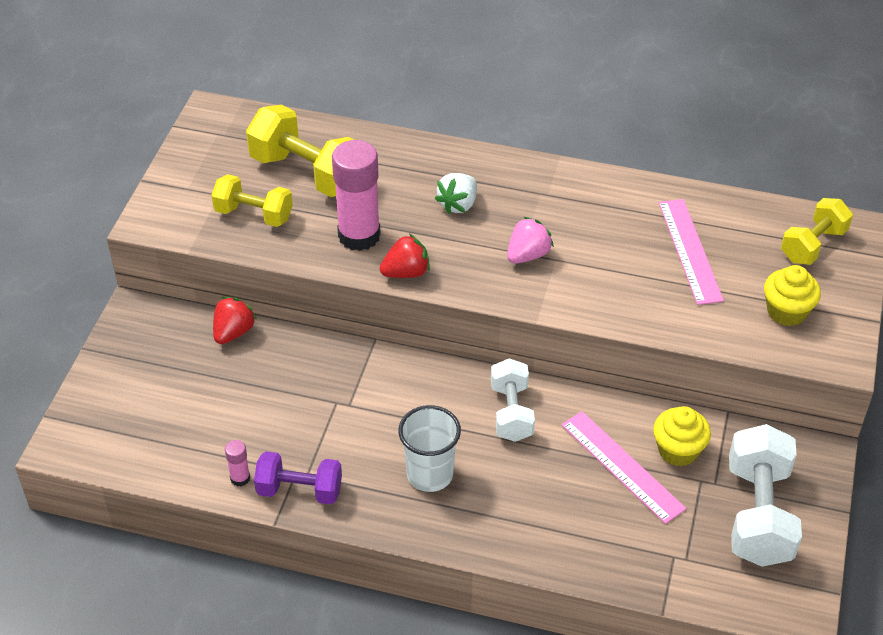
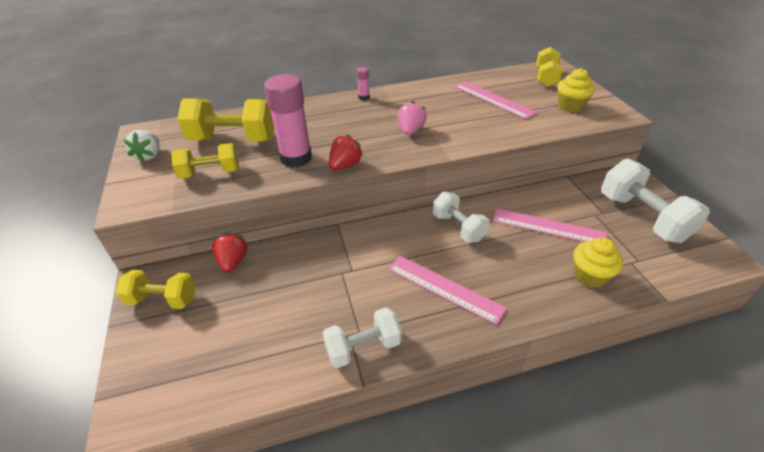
camera: 30 degrees left, 5 degrees down
(143, 343) = (163, 300): none -> yellow dumbbell
(240, 478) = (309, 363): pink glue stick -> pink glue stick (364, 97)
(299, 490) = (363, 347): purple dumbbell -> white dumbbell
(430, 474) = (444, 288): white cup -> pink ruler
(458, 204) = (346, 122): white strawberry -> white strawberry (149, 155)
(678, 450) = (566, 205): yellow cupcake -> yellow cupcake (590, 276)

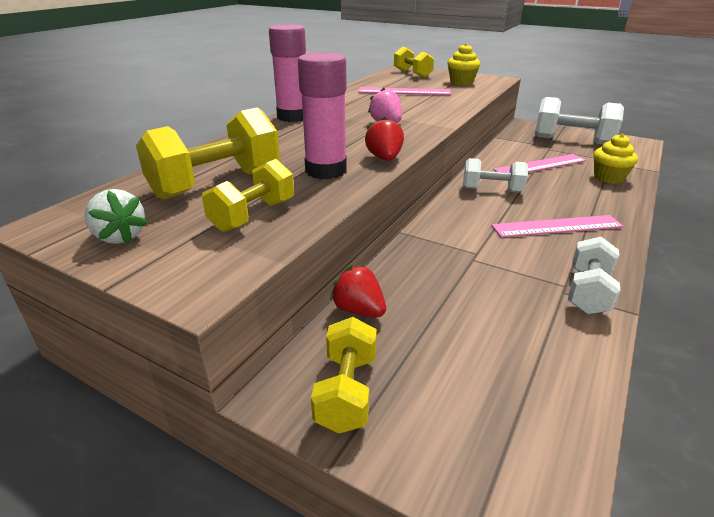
camera: 45 degrees left, 10 degrees down
(163, 300) = (346, 391): yellow dumbbell -> yellow dumbbell turned 45 degrees counterclockwise
(364, 97) = (293, 117): pink glue stick -> pink glue stick, size x2.31

